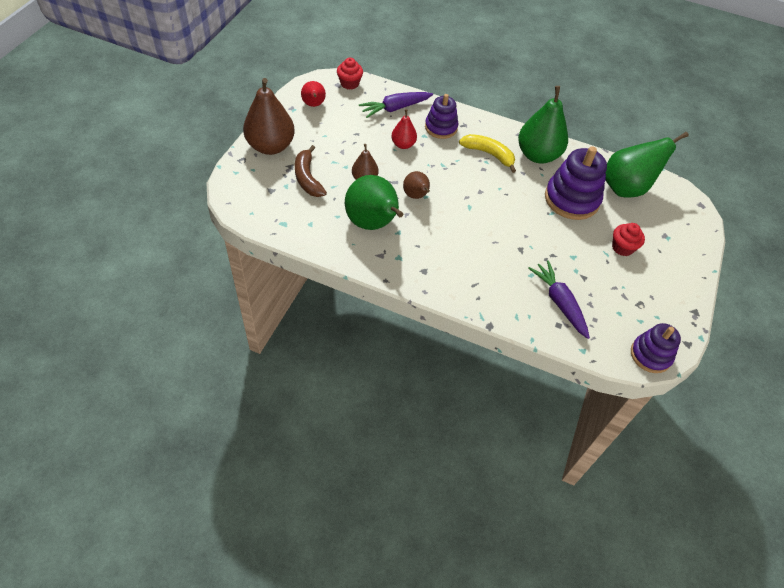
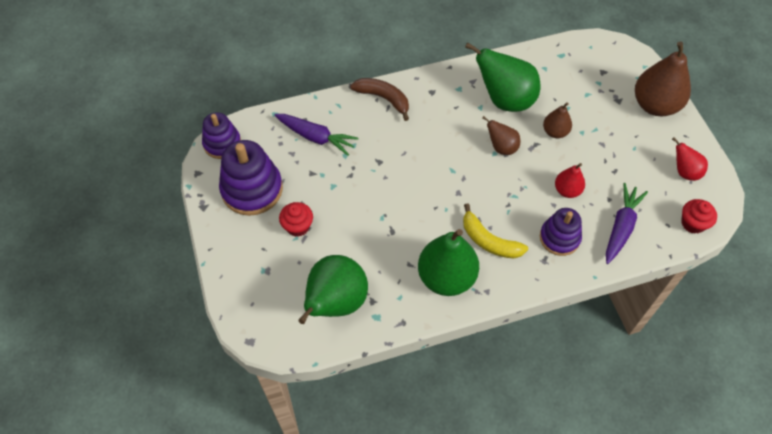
camera: 145 degrees right, 5 degrees up
(307, 178) = (593, 100): brown banana -> brown banana (383, 98)
(489, 154) = (489, 241): yellow banana -> yellow banana turned 45 degrees clockwise
(571, 199) = (376, 247): purple stacking toy -> purple stacking toy (252, 189)

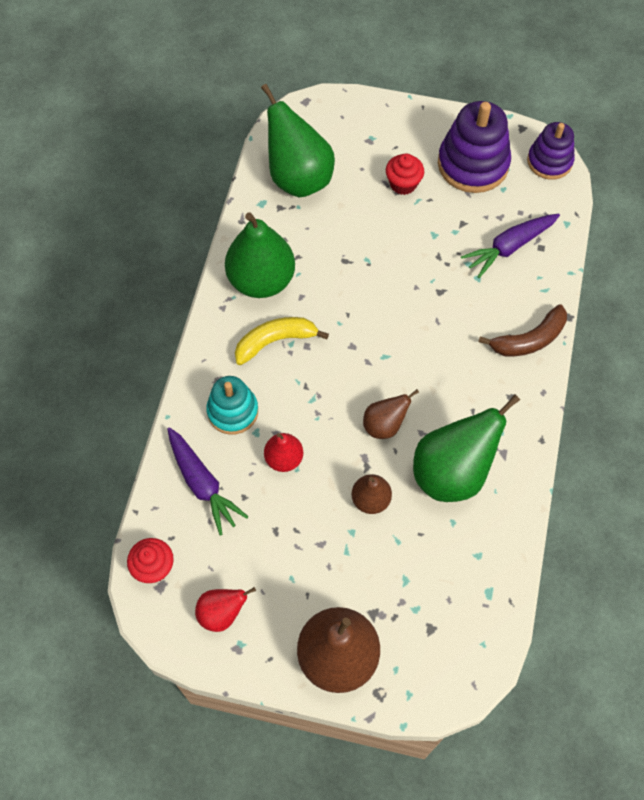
camera: 120 degrees right, 5 degrees up
(559, 238) = (233, 411): purple stacking toy -> turquoise stacking toy

